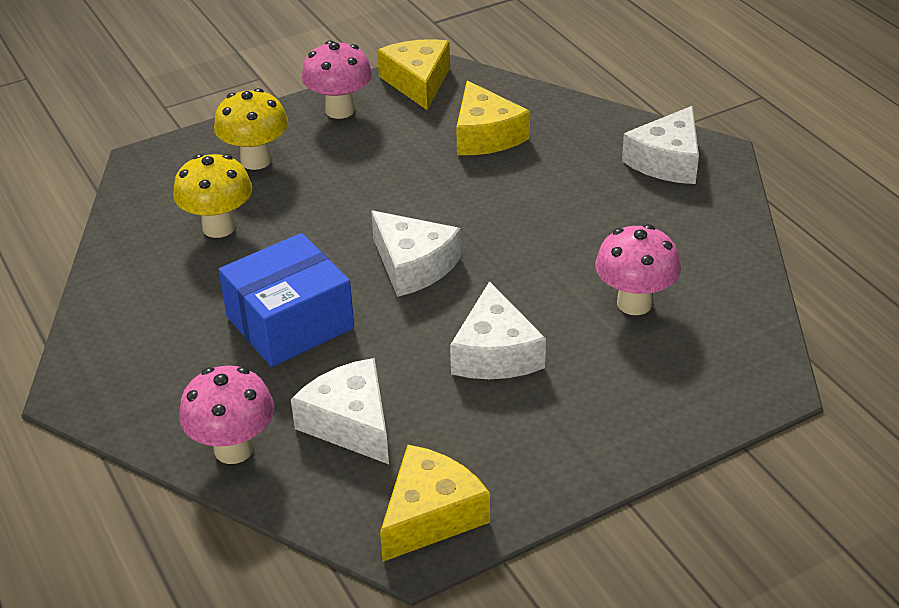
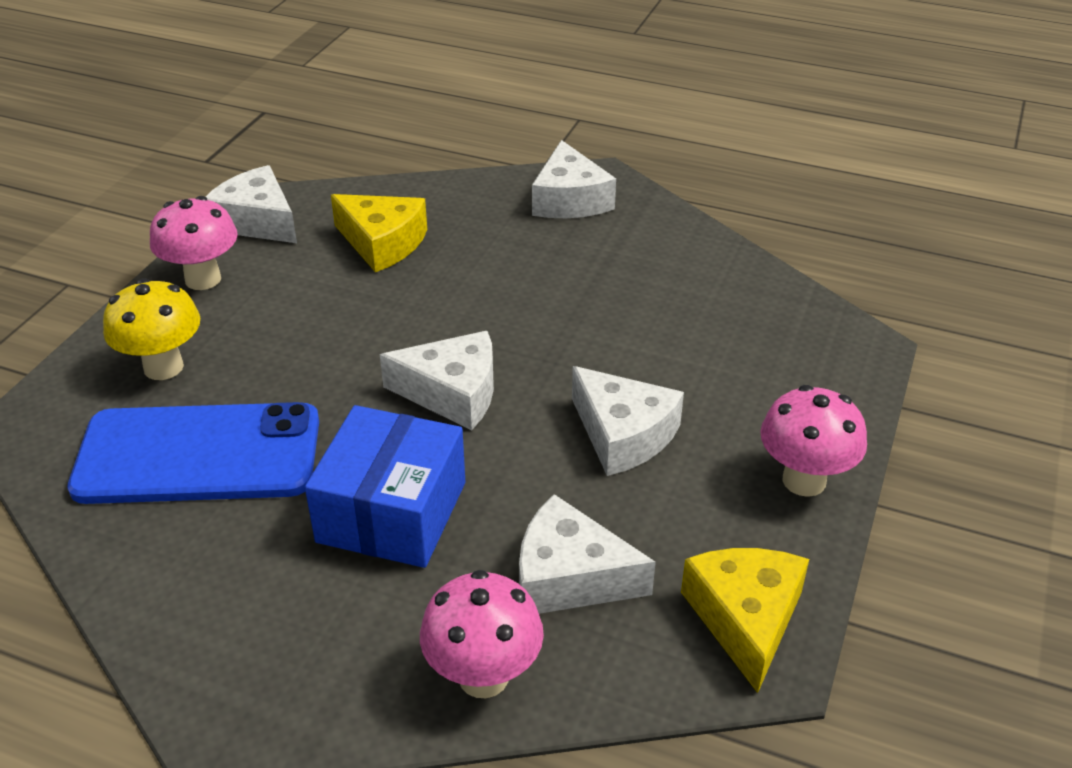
camera: 40 degrees left, 0 degrees up
(219, 227) = (198, 455): yellow mushroom -> blue phone
(418, 82) = (257, 221): yellow cheese -> white cheese
(634, 303) = (685, 330): pink mushroom -> pink mushroom (804, 480)

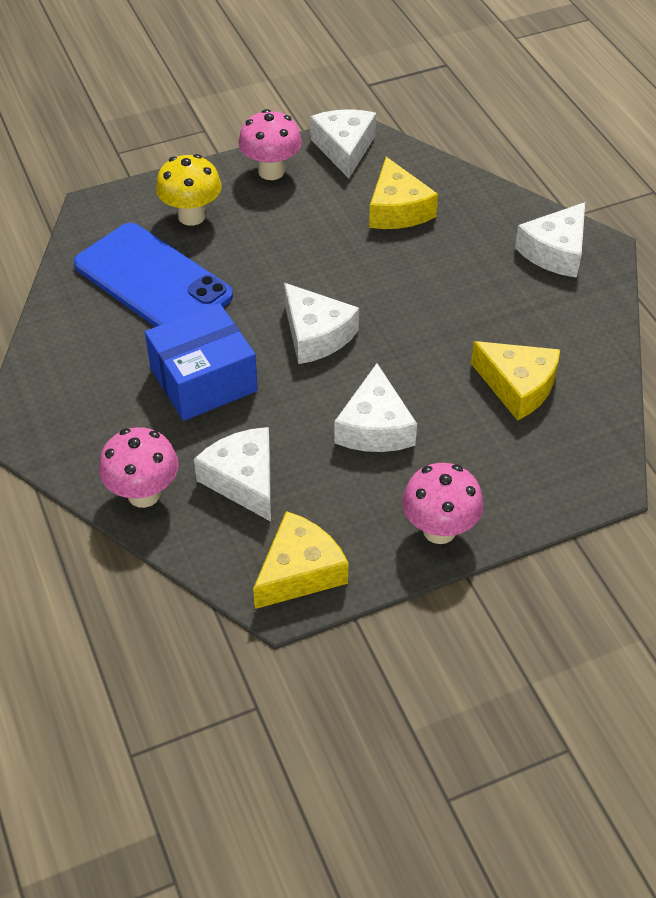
camera: 45 degrees right, 10 degrees up
(691, 319) = (517, 386): none -> yellow cheese

